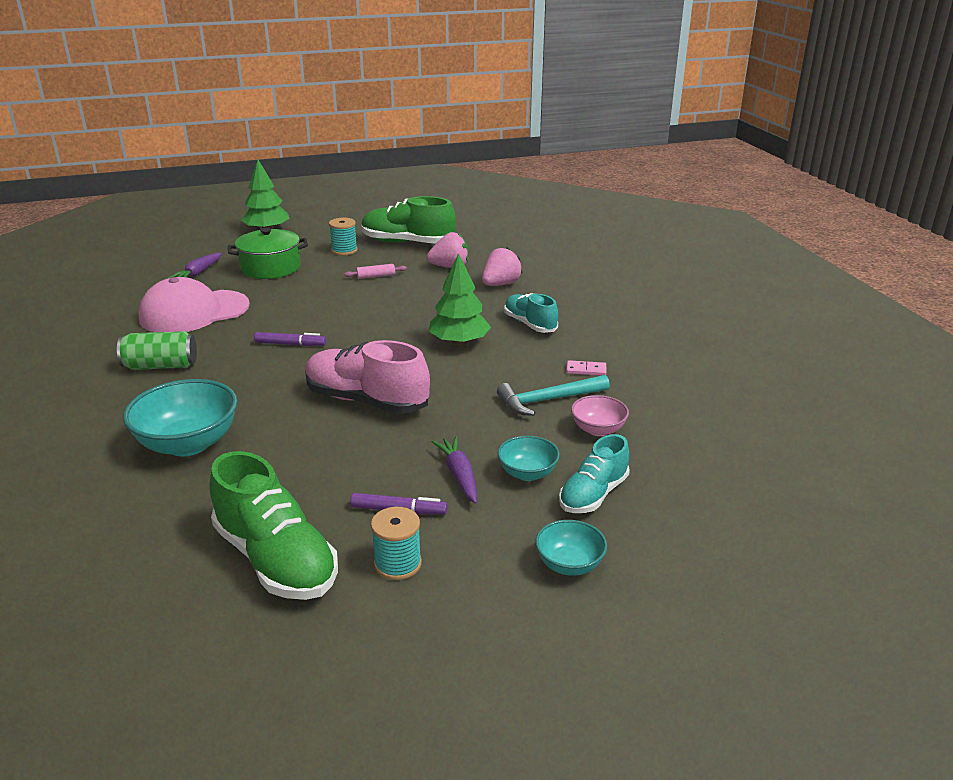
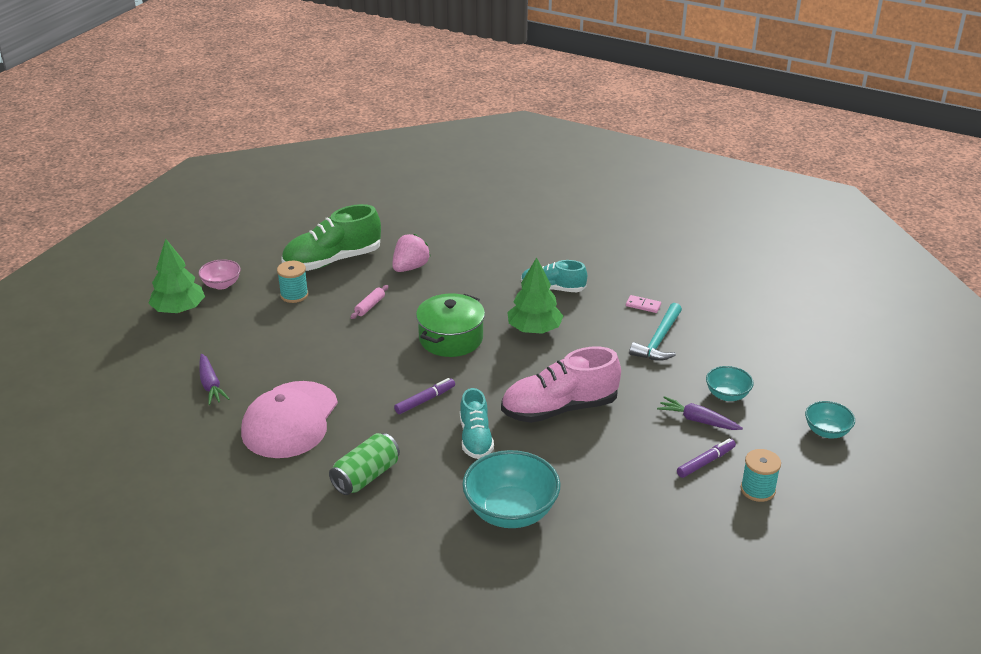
camera: 45 degrees left, 5 degrees up
(270, 268) = (266, 345): green pot -> green pot (451, 338)
(276, 559) = (699, 534): green shoe -> none
(500, 284) = (475, 264): pink strawberry -> none
(586, 370) = (643, 305): pink domino -> pink domino turned 60 degrees clockwise
(593, 495) = (776, 386): turquoise shoe -> turquoise shoe (475, 438)
(598, 429) = (715, 344): pink bowl -> pink bowl (221, 284)

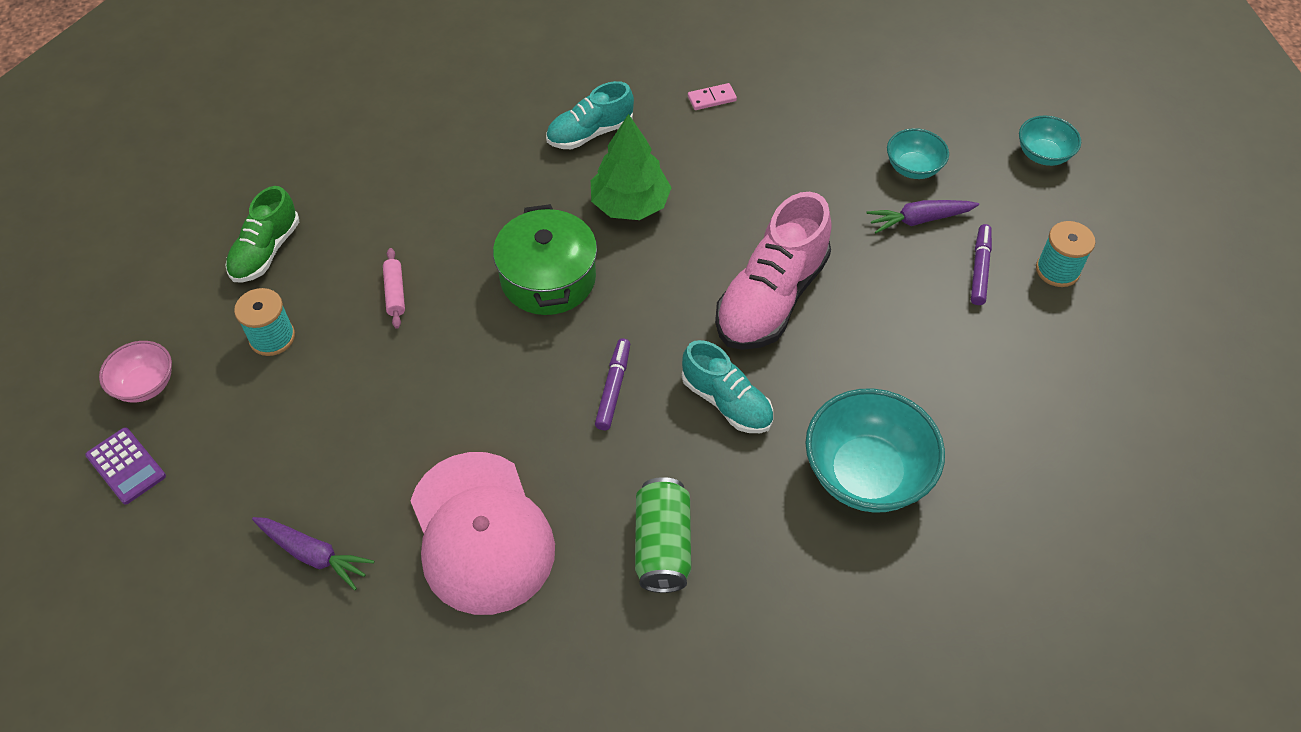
camera: 40 degrees left, 20 degrees up
(179, 310) = (126, 466): green tree -> purple calculator
(332, 260) = (266, 251): green shoe -> green shoe, size x0.61
(410, 267) = (383, 202): pink strawberry -> none
(658, 340) = (776, 138): turquoise hammer -> none

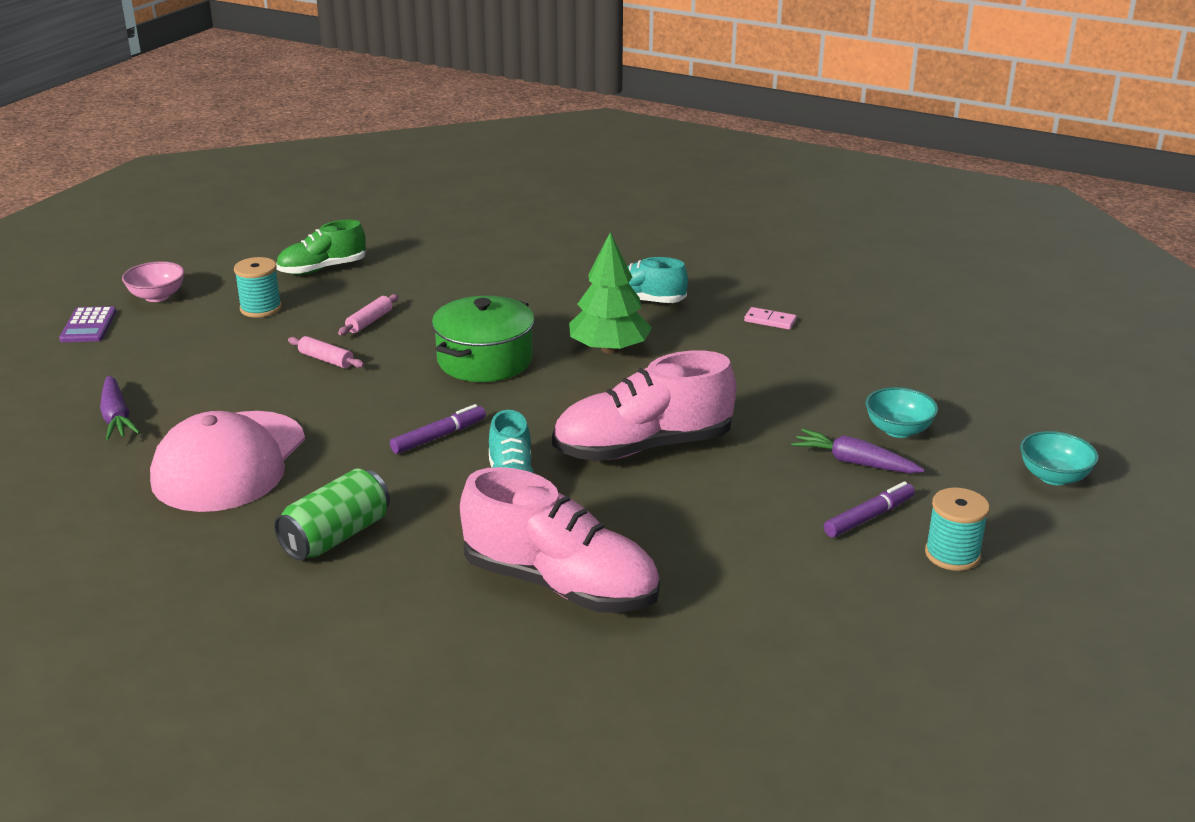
camera: 40 degrees right, 25 degrees down
(414, 363) = (326, 360): none -> pink rolling pin
(866, 474) = (560, 585): turquoise bowl -> pink shoe

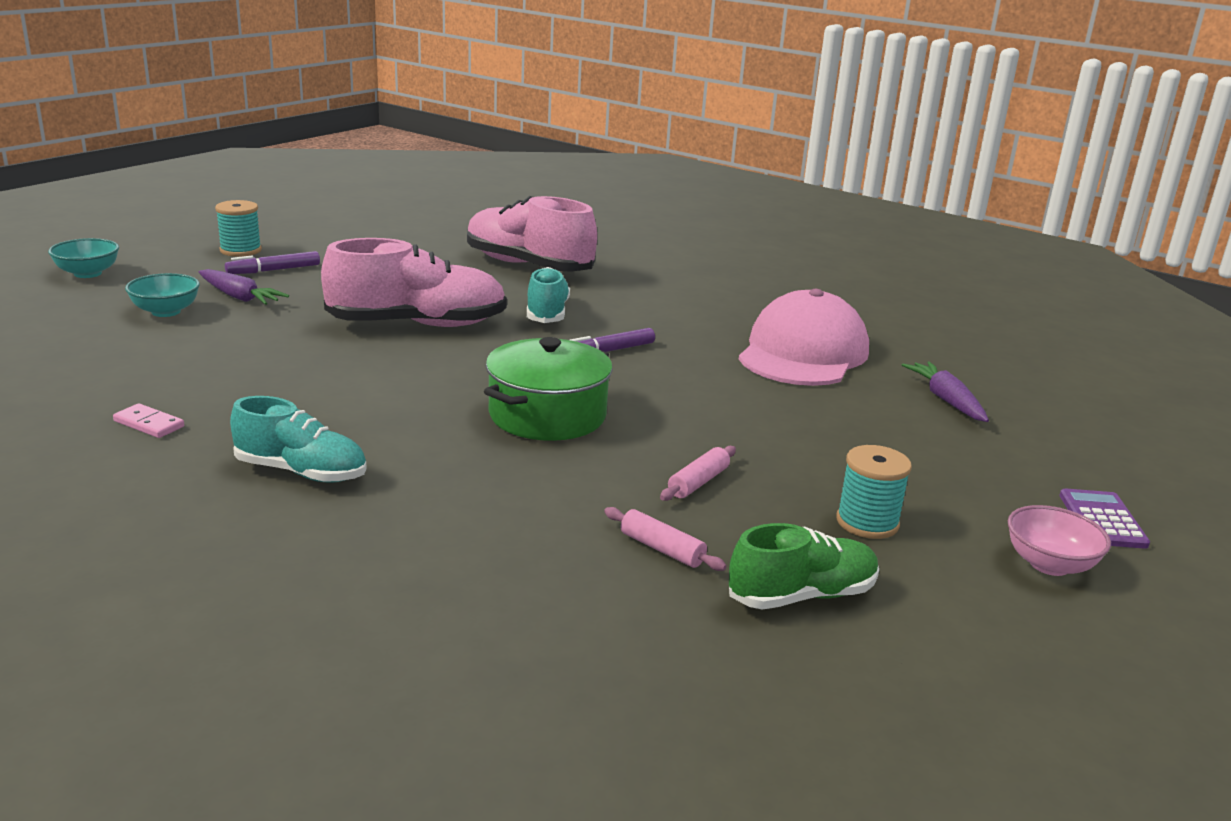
camera: 175 degrees left, 5 degrees down
(326, 360) = (743, 436): pink rolling pin -> pink rolling pin (662, 549)
(336, 536) = (691, 301): green can -> none
(609, 349) = (389, 411): green tree -> none

